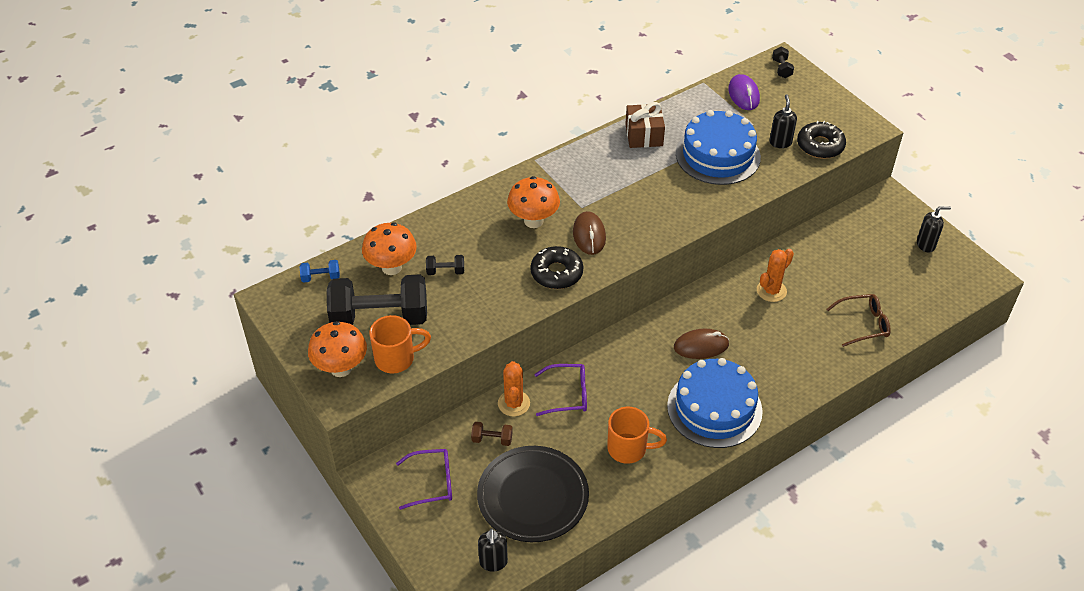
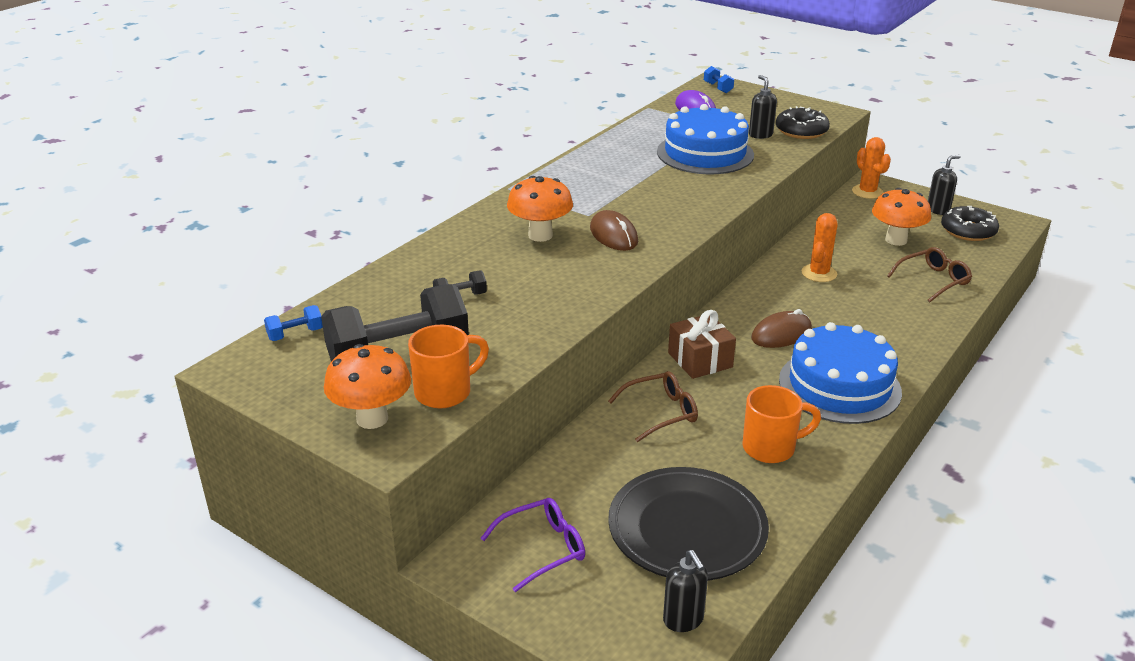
camera: 20 degrees left, 15 degrees down
(391, 267) = (387, 307): orange mushroom -> orange mushroom (896, 240)
(492, 439) = (595, 480): brown dumbbell -> none
(514, 403) = (599, 437): orange cactus -> orange cactus (867, 192)
(556, 273) = (599, 273): black donut -> black donut (968, 231)
(567, 394) = (660, 412): purple glasses -> brown glasses
(644, 135) = (616, 151): brown gift -> brown gift (700, 360)
(781, 69) = (718, 88): black dumbbell -> blue dumbbell

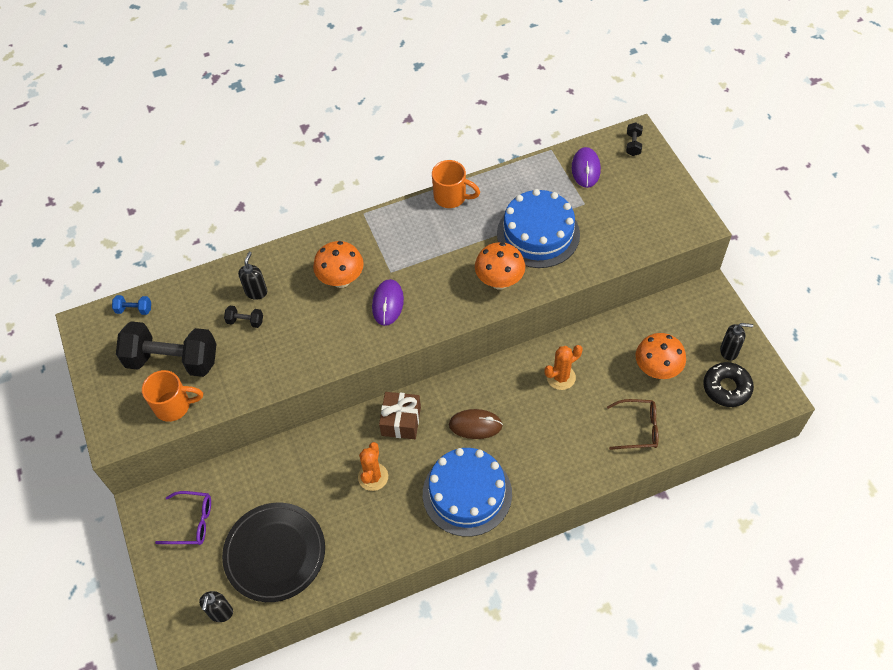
camera: 35 degrees right, 25 degrees up
(372, 418) = (123, 407): orange mushroom -> orange mushroom (499, 281)
(613, 235) = (388, 303): brown mouse -> purple mouse
(660, 412) = (337, 454): brown glasses -> none
(718, 88) = (633, 144): blue dumbbell -> black dumbbell
(760, 135) = (604, 228): black soap dispenser -> black soap dispenser (256, 292)
(771, 448) = (375, 521): orange mug -> orange mug (451, 197)
(801, 131) = (642, 238): black donut -> none
(867, 192) = (693, 301): orange cactus -> orange cactus (373, 477)

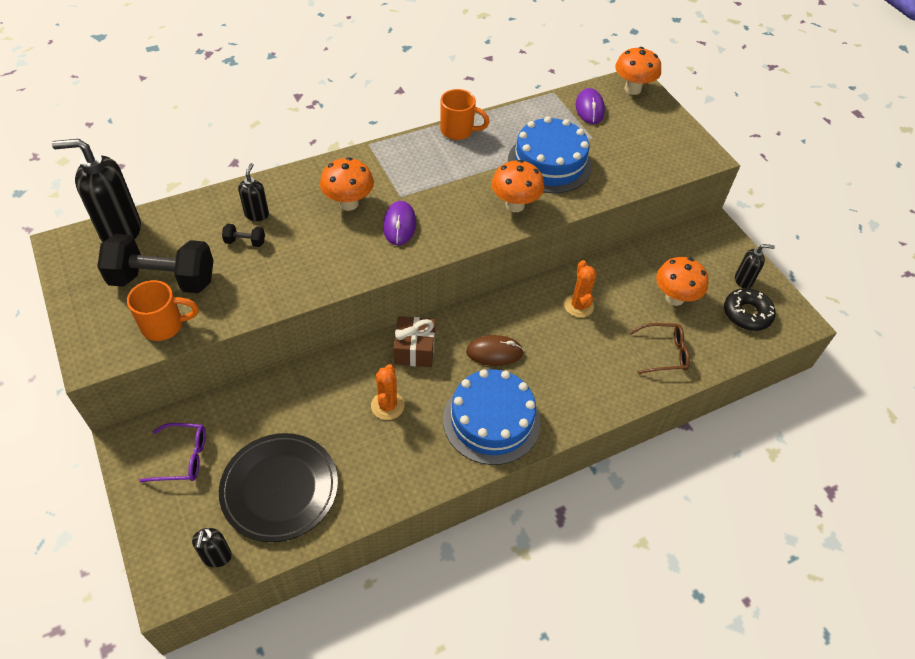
camera: 10 degrees left, 5 degrees down
(134, 309) = (120, 231): blue dumbbell -> black soap dispenser
(561, 377) = (578, 306): orange cactus -> orange cactus turned 60 degrees counterclockwise
(633, 144) = (632, 89): black dumbbell -> orange mushroom

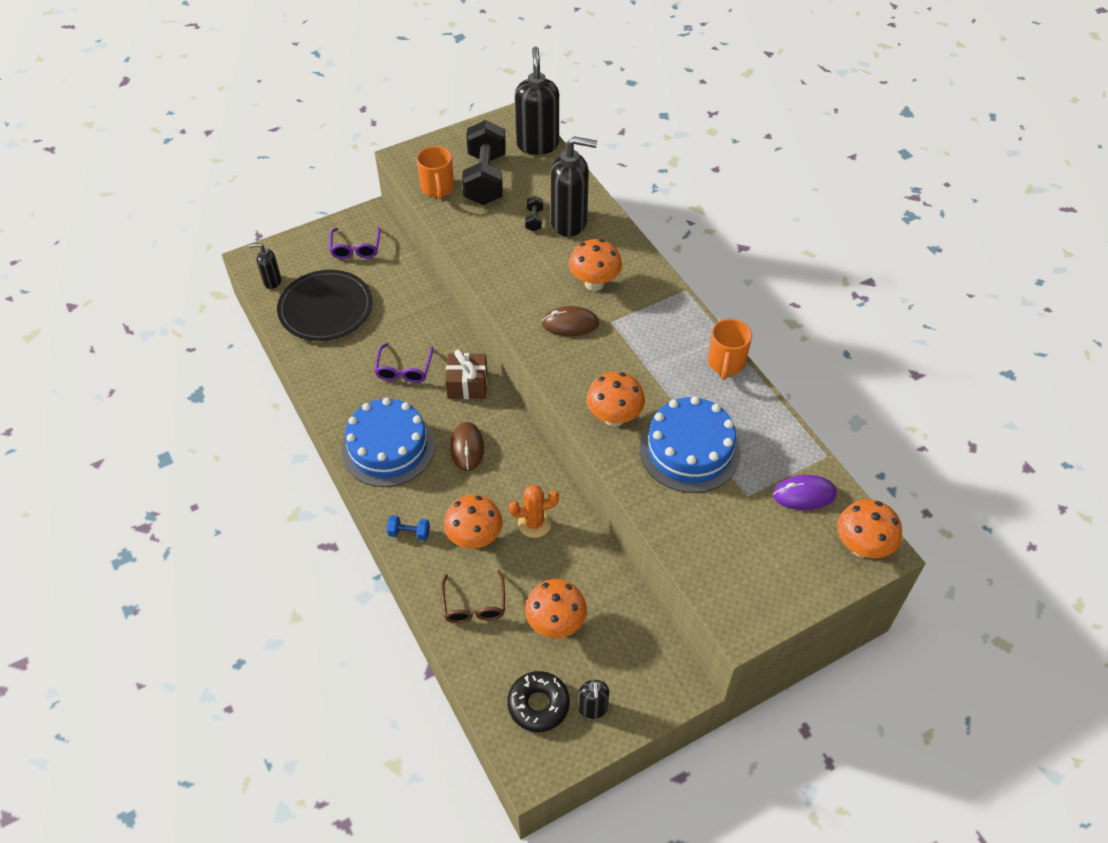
camera: 90 degrees right, 0 degrees up
(257, 214) = (569, 222): black soap dispenser -> black soap dispenser, size x1.95
(387, 406) = (404, 369): orange cactus -> purple glasses
(399, 225) = (570, 324): purple mouse -> brown mouse
(593, 402) = (409, 533): none -> blue dumbbell
(596, 350) = (475, 538): none -> orange mushroom

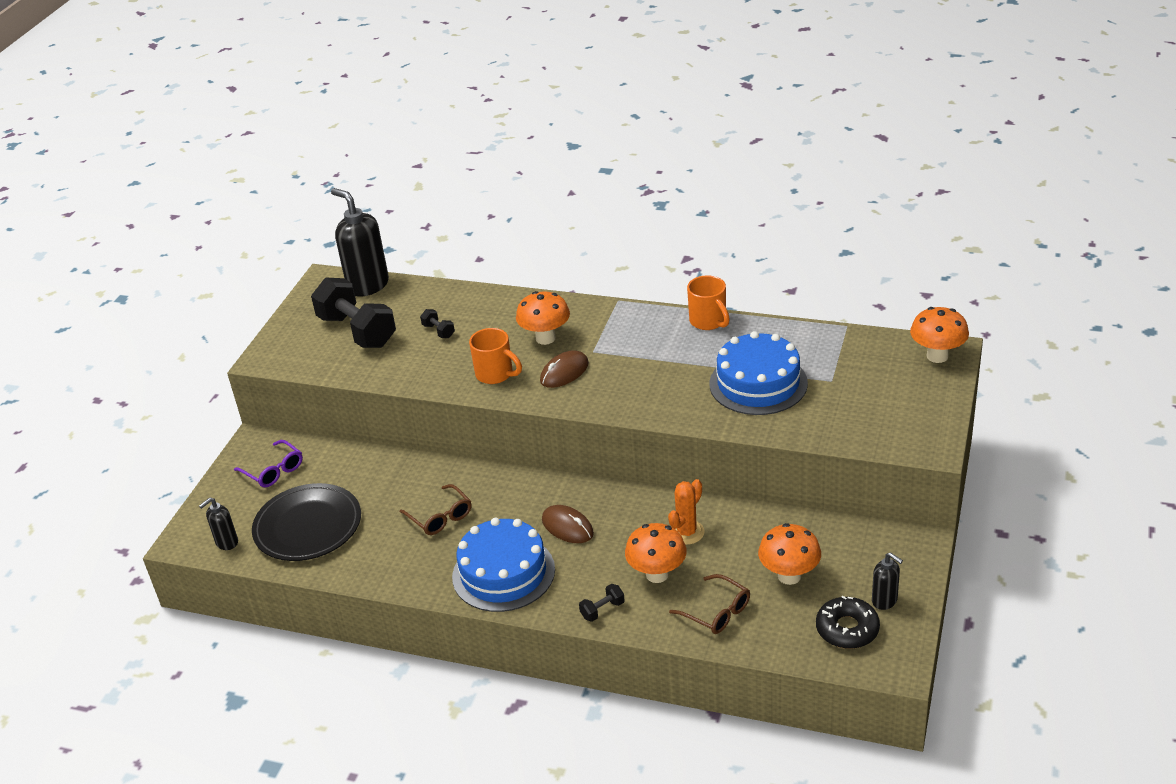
camera: 40 degrees left, 15 degrees down
(404, 369) = (440, 517): purple glasses -> brown glasses
(409, 533) = (602, 610): blue dumbbell -> black dumbbell
(437, 188) = (325, 361): orange mug -> orange mug (495, 374)
(467, 384) = (508, 490): brown gift -> none
(569, 222) = (469, 315): black soap dispenser -> none
(614, 418) = (680, 402): orange mushroom -> none
(804, 494) = (864, 355): purple mouse -> none

